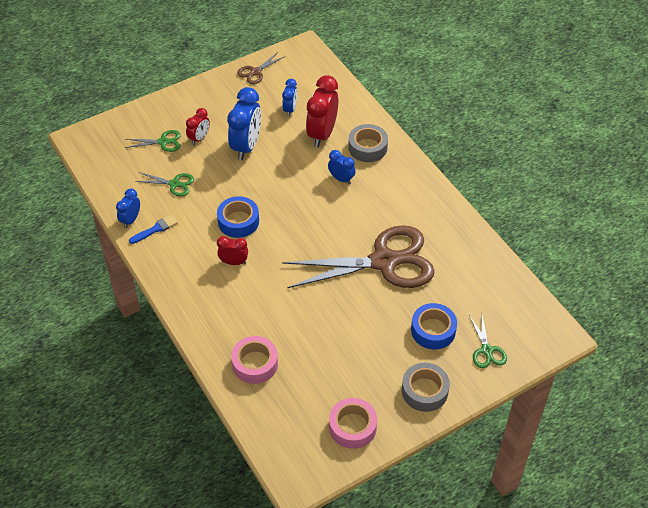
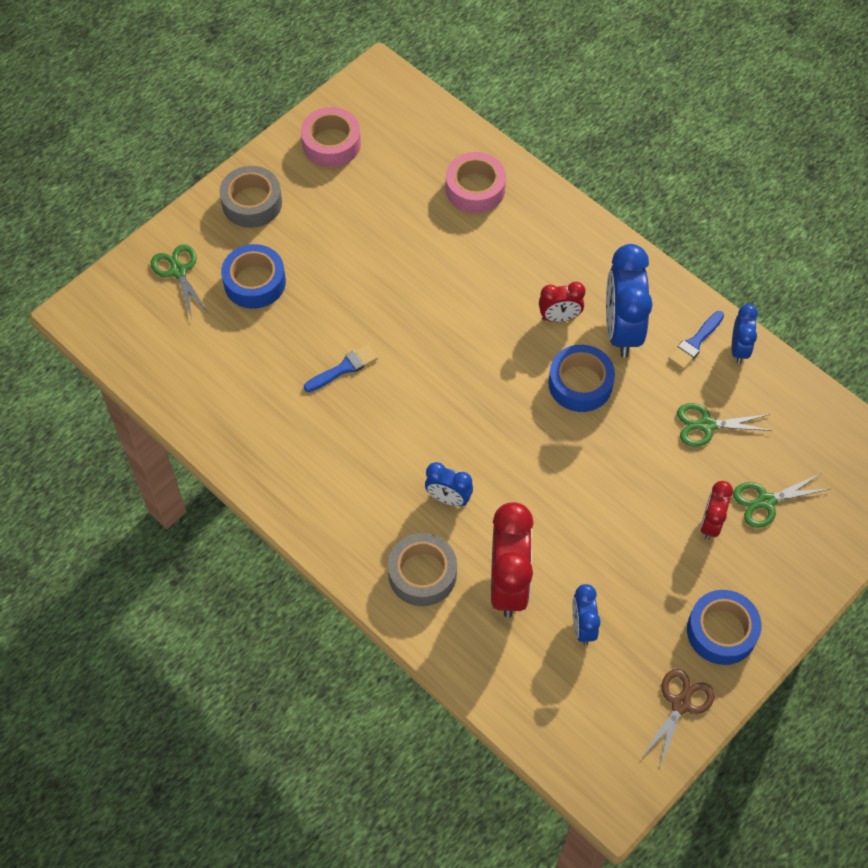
camera: 165 degrees right, 10 degrees up
(219, 94) = (721, 631): none -> blue tape
(246, 146) = (626, 526): blue clock -> blue clock (621, 330)
(384, 261) = (344, 368): brown scissors -> blue brush

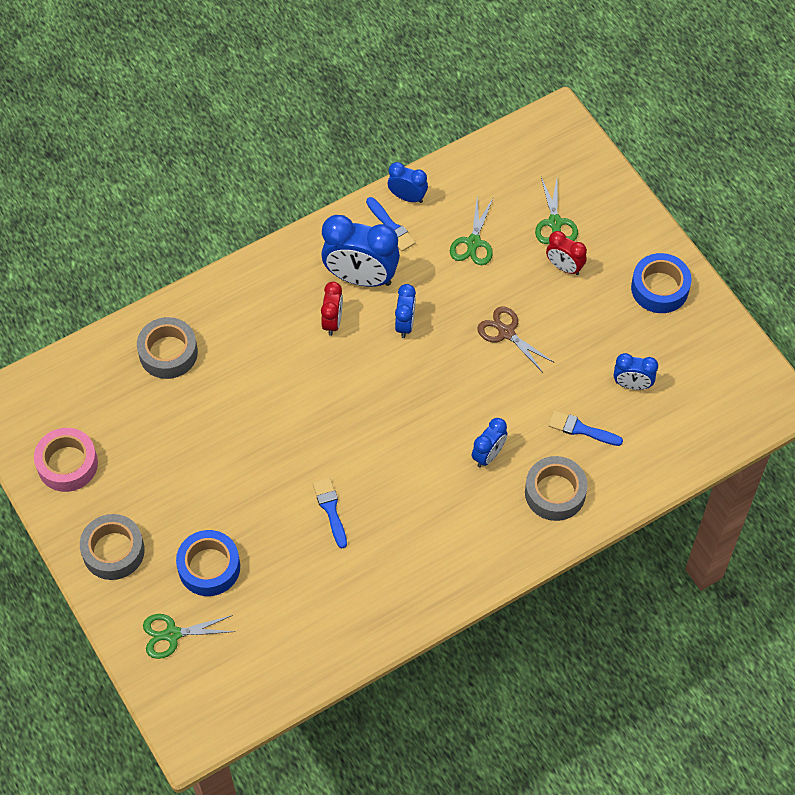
camera: 75 degrees left, 0 degrees up
(475, 189) = (168, 353): pink tape -> grey tape
(508, 584) = (581, 429): red clock -> blue brush
(580, 383) = (405, 324): blue tape -> blue clock
(681, 704) = (713, 334): brown scissors -> brown scissors (506, 332)

